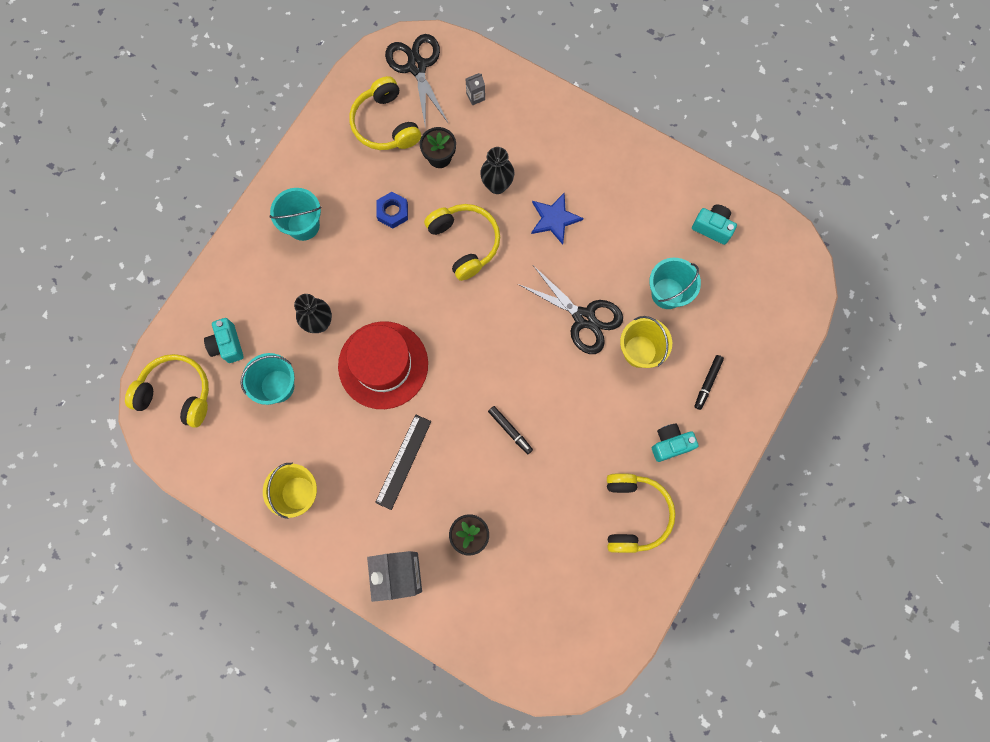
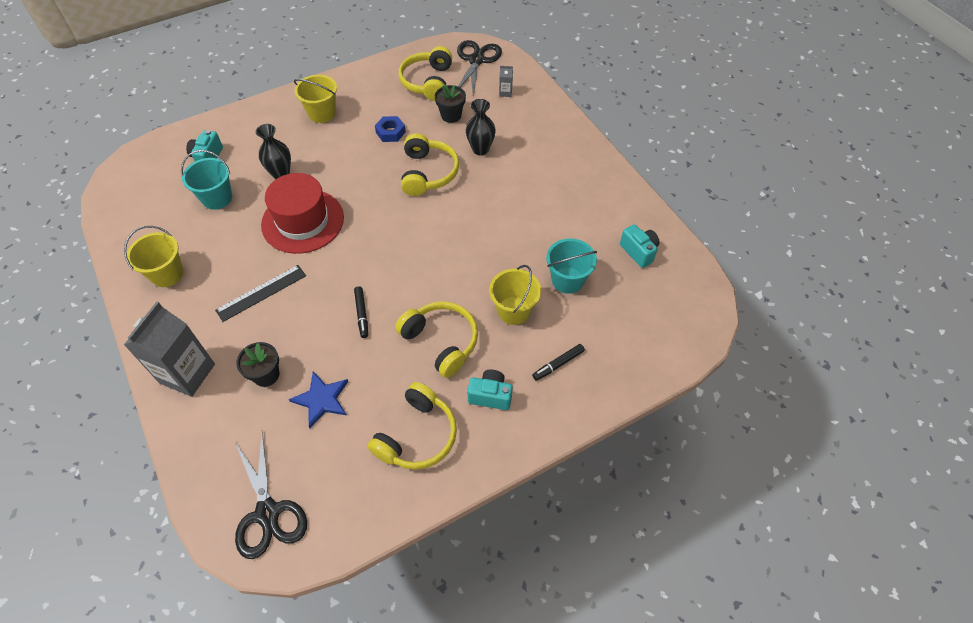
camera: 30 degrees right, 20 degrees down
(176, 393) = (147, 170): yellow headphones -> yellow headphones (441, 342)
(303, 225) = (322, 113): turquoise bucket -> yellow bucket
(554, 219) = (509, 188): blue star -> blue star (321, 399)
(584, 318) = (483, 264): black scissors -> black scissors (268, 513)

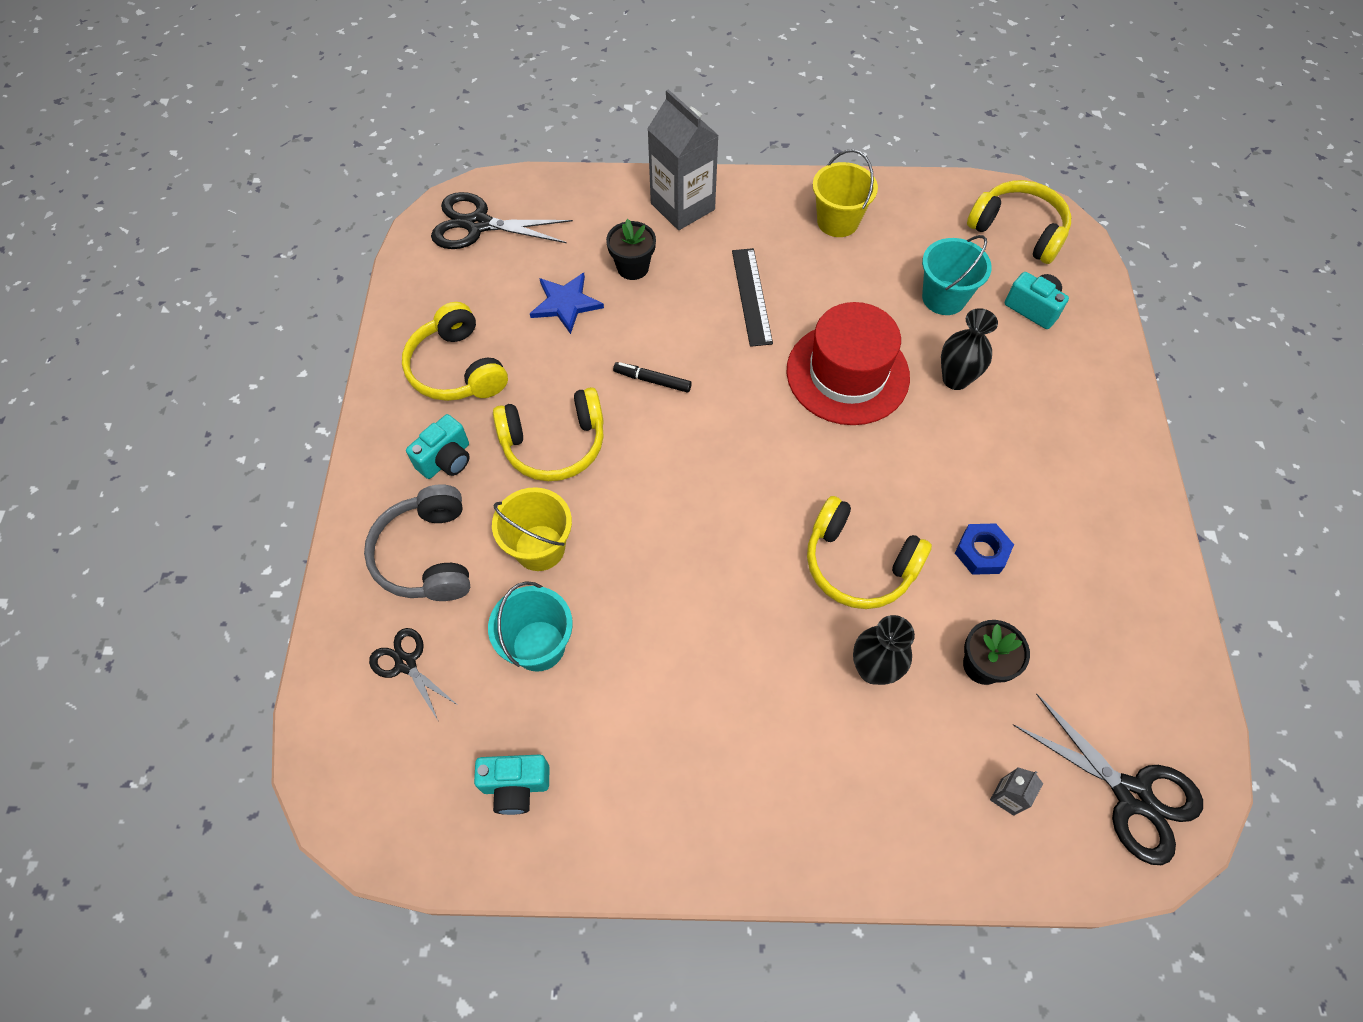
camera: 120 degrees right, 5 degrees up
(322, 113) = (1074, 475): yellow bucket -> none
(428, 82) = (1095, 671): yellow headphones -> yellow headphones (1018, 231)
(558, 364) = (427, 555): black marker -> grey headphones
(623, 334) = (406, 663): none -> black scissors

